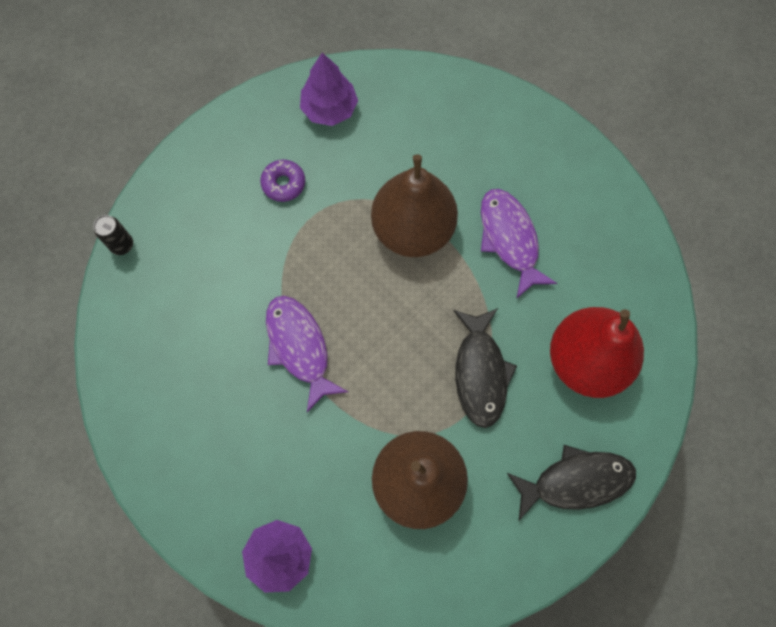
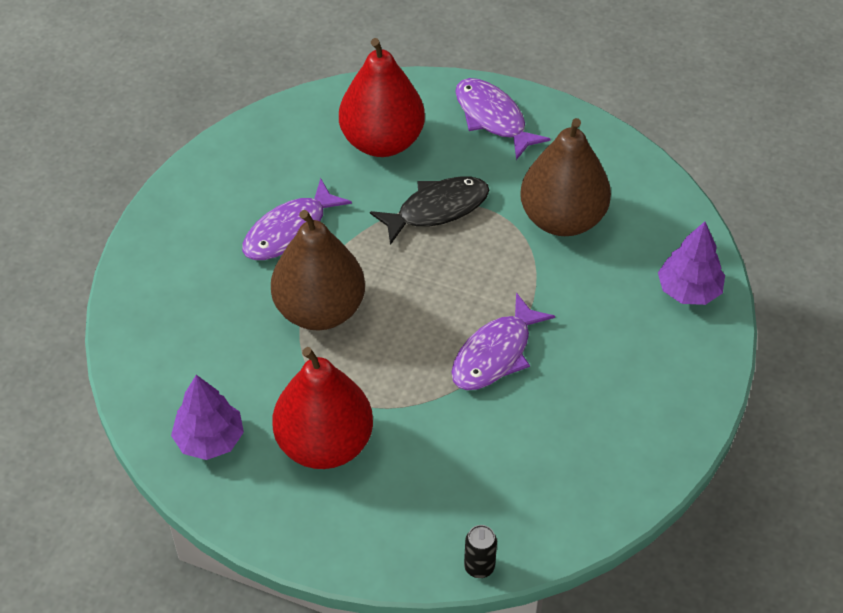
camera: 115 degrees left, 20 degrees down
(283, 183) = (324, 444): purple donut -> red pear
(576, 481) = (493, 118): black fish -> purple fish

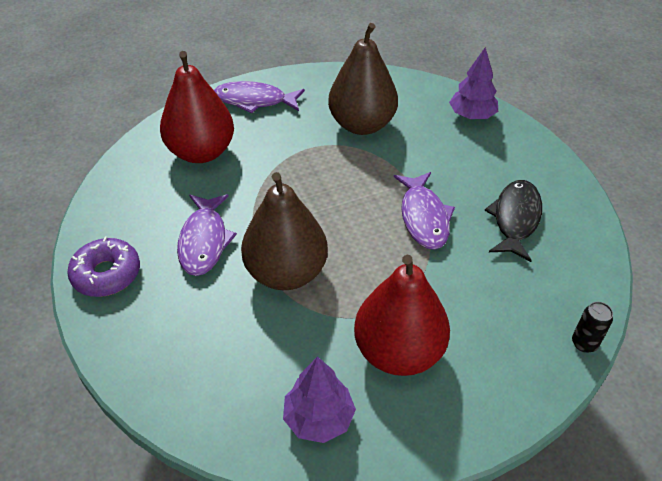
camera: 45 degrees left, 5 degrees down
(190, 203) = (107, 274): none -> purple donut
(437, 209) = (285, 166): black fish -> black fish (515, 219)

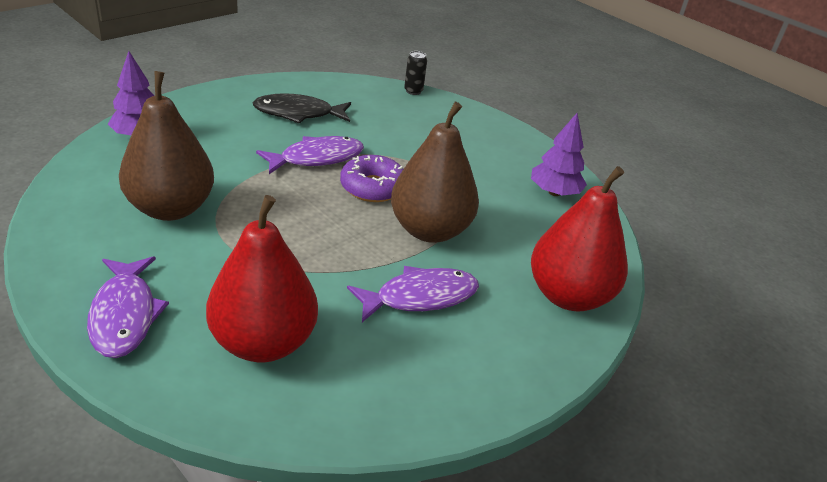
camera: 115 degrees left, 10 degrees down
(107, 274) = (511, 365): purple donut -> purple donut (373, 187)
(398, 352) = (472, 162): red pear -> red pear (568, 296)

